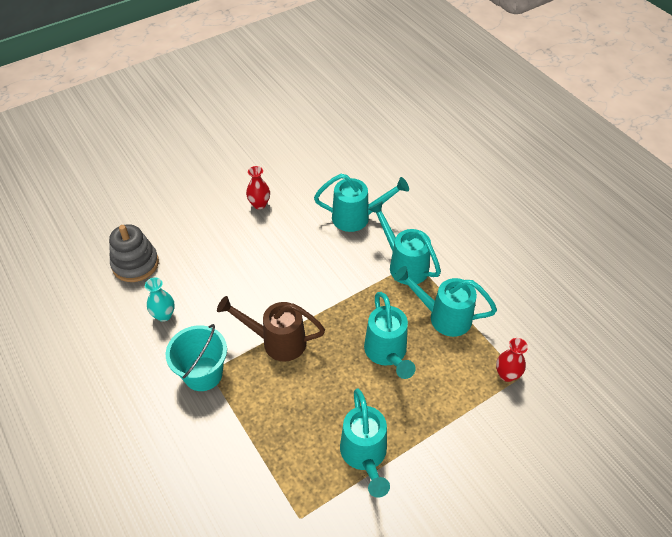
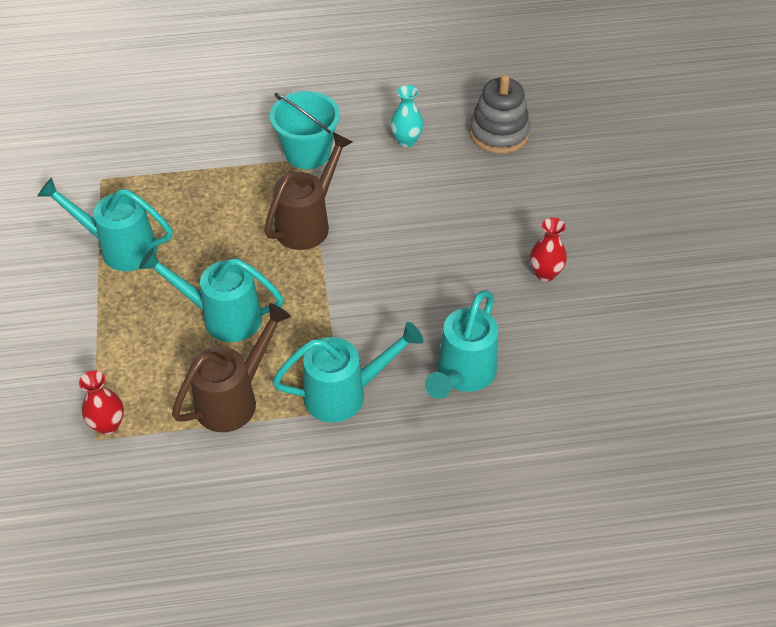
camera: 115 degrees right, 0 degrees up
(443, 317) = (234, 399): turquoise watering can -> brown watering can

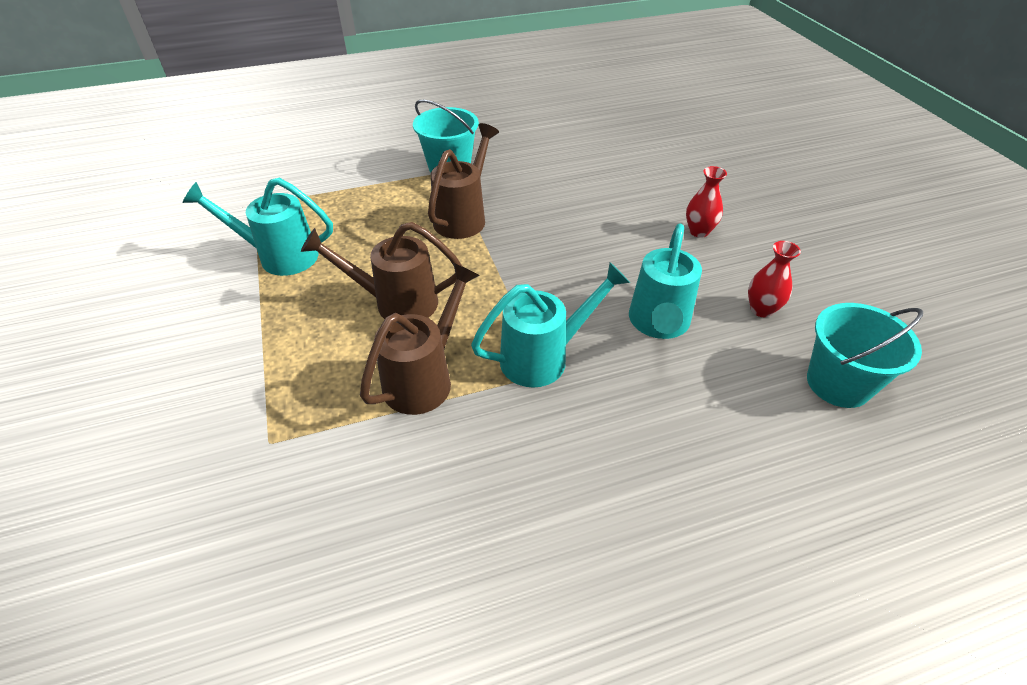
camera: 10 degrees left, 5 degrees down
(108, 425) = (283, 425): red vase -> red vase (761, 309)
(222, 317) = (396, 303): turquoise watering can -> brown watering can
(406, 141) = (535, 150): turquoise vase -> none
(499, 133) = (612, 138): grey stacking toy -> none
(605, 460) = (838, 383): none -> turquoise bucket

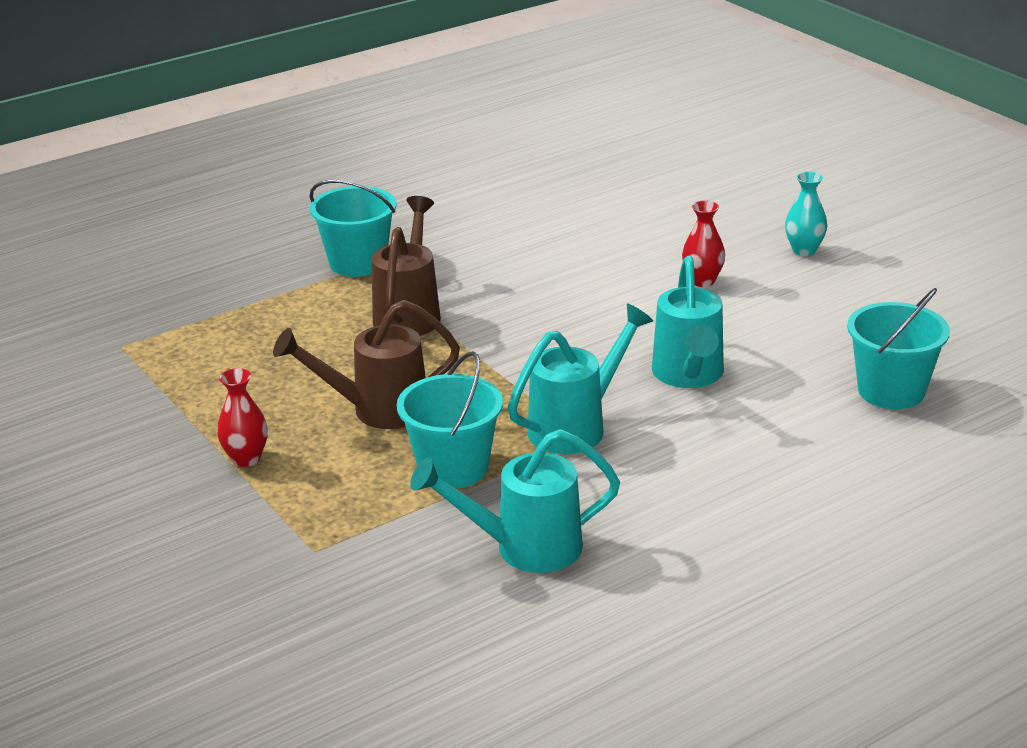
camera: 15 degrees left, 15 degrees down
(279, 256) = (199, 392): turquoise watering can -> turquoise watering can (525, 548)
(424, 378) = (453, 468): brown watering can -> turquoise bucket
(761, 309) = (796, 343): red vase -> red vase (246, 458)
(790, 218) = (804, 250): none -> turquoise vase

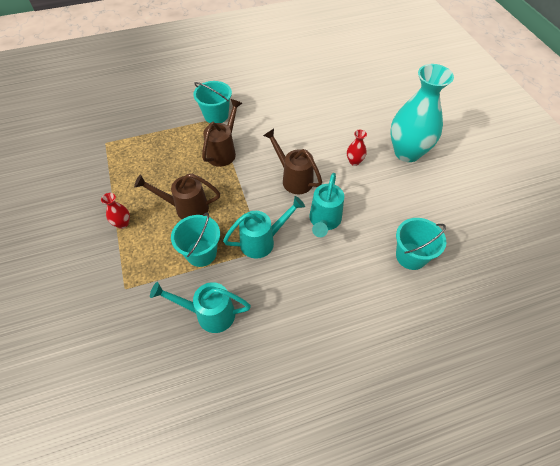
camera: 15 degrees right, 25 degrees up
(588, 327) = (293, 179): none -> brown watering can
(804, 250) = (407, 152): turquoise vase -> turquoise vase, size x2.46

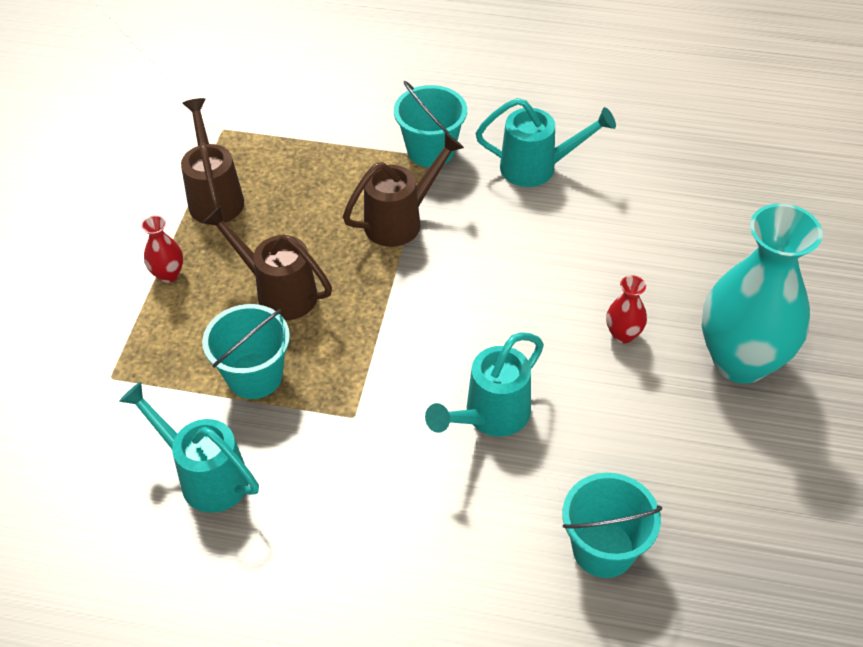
camera: 30 degrees right, 5 degrees down
(262, 241) = (363, 401): turquoise watering can -> turquoise watering can (537, 168)
(293, 179) = (489, 319): brown watering can -> brown watering can (215, 197)

